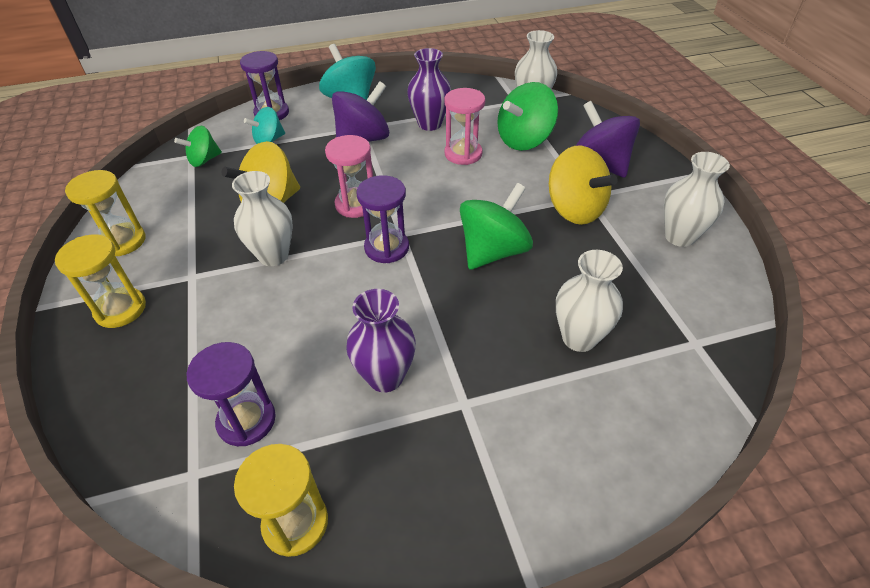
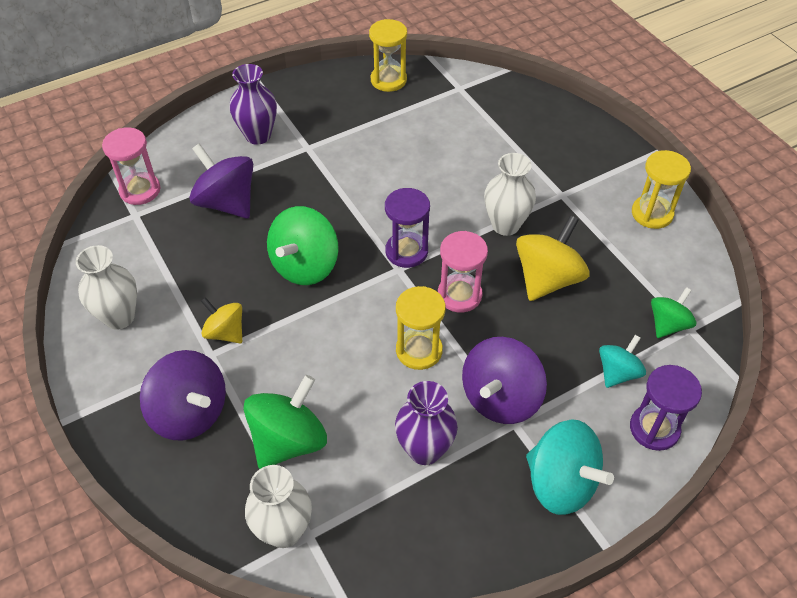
camera: 165 degrees right, 5 degrees up
(120, 309) = (593, 161): yellow hourglass -> yellow hourglass (419, 350)
(246, 420) = (446, 115): purple hourglass -> none
(385, 377) = (366, 153): purple vase -> purple vase (258, 135)
(463, 154) = (364, 397): pink hourglass -> pink hourglass (140, 190)
(574, 209) = (225, 332): yellow spinning top -> yellow spinning top, size x0.60
(579, 338) = (227, 203): white vase -> purple spinning top

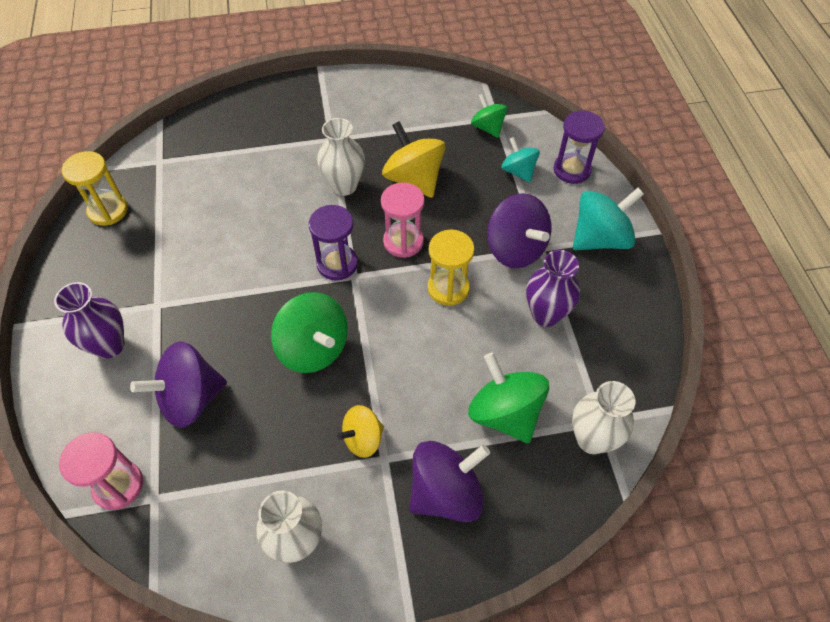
camera: 70 degrees left, 5 degrees up
(652, 213) = (381, 95): yellow hourglass -> none

